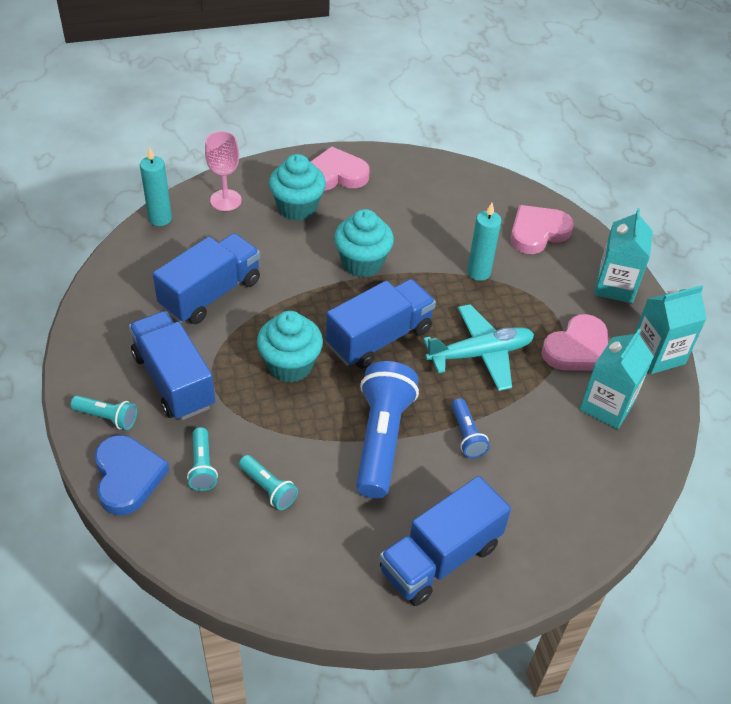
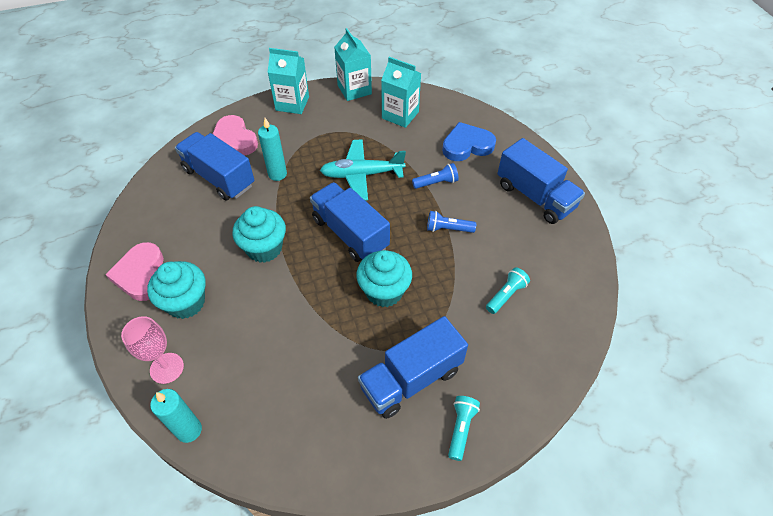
camera: 90 degrees left, 5 degrees up
(127, 477) = (519, 398): blue heart -> blue heart (467, 145)
(202, 466) = (496, 342): turquoise flashlight -> none
(211, 294) = (303, 363): blue truck -> blue truck (219, 177)
(382, 439) = (448, 229): blue flashlight -> blue flashlight, size x0.49
(480, 354) = (361, 175): turquoise plane -> turquoise plane turned 75 degrees counterclockwise
(577, 349) = (352, 125): pink heart -> none

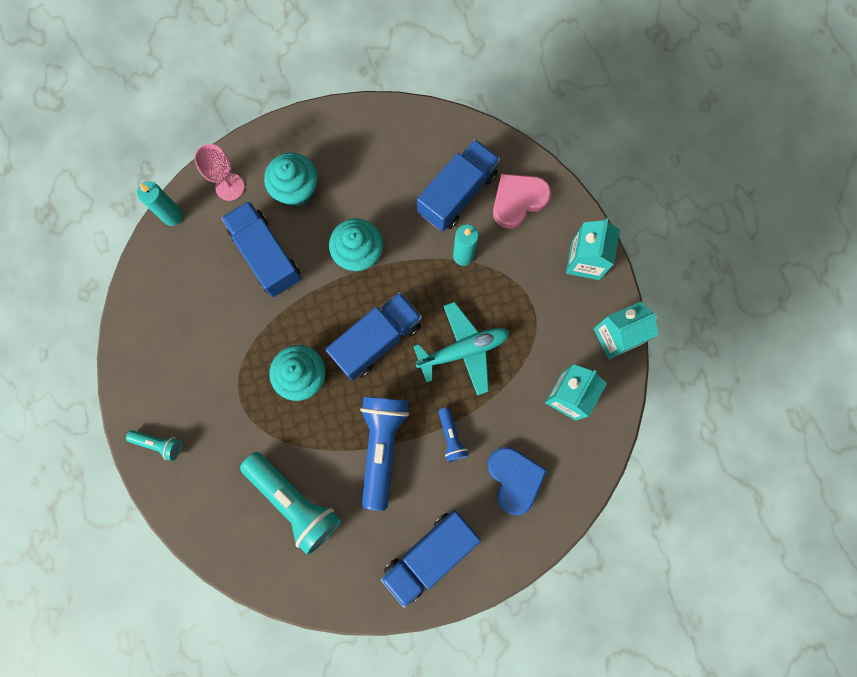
camera: 90 degrees right, 25 degrees up
(141, 274) = (329, 143): pink heart -> none
(361, 175) = (463, 350): turquoise plane -> turquoise plane turned 75 degrees clockwise
(411, 379) = (208, 401): blue truck -> blue truck (266, 255)
(448, 229) = (382, 446): blue flashlight -> blue flashlight, size x2.06
(506, 295) = (294, 502): turquoise flashlight -> turquoise flashlight, size x2.06

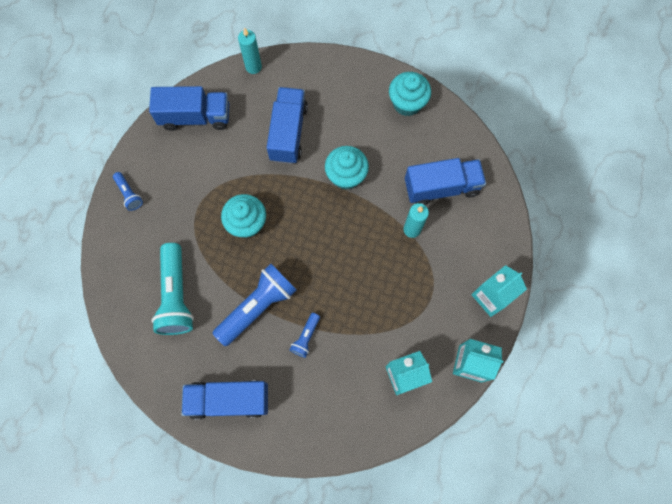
camera: 40 degrees right, 5 degrees down
(159, 444) = (129, 194): turquoise flashlight -> blue flashlight
(230, 187) = (302, 75): pink goblet -> none
(296, 190) = (341, 107): turquoise cupcake -> turquoise cupcake (407, 103)
(377, 340) = (311, 238): blue truck -> blue truck (195, 117)
(463, 350) = (361, 289): turquoise plane -> none
(514, 479) = (323, 398): blue heart -> none
(518, 200) = (478, 223): pink heart -> none

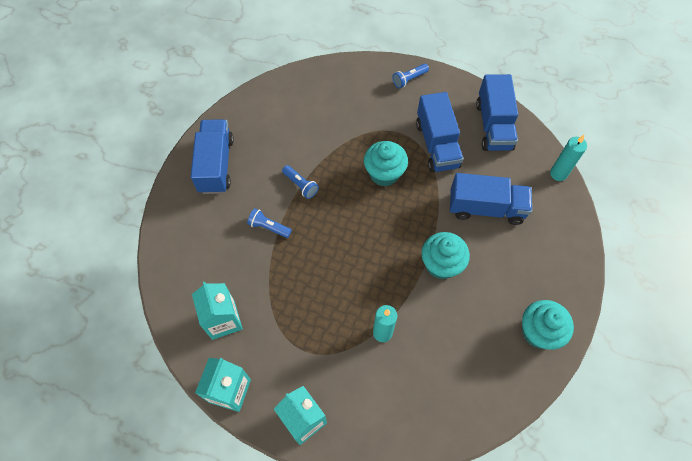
camera: 90 degrees right, 10 degrees down
(176, 295) = (313, 120): turquoise flashlight -> none
(258, 307) = (300, 185): blue flashlight -> blue flashlight, size x0.49
(441, 187) = (434, 368): blue truck -> blue truck (437, 145)

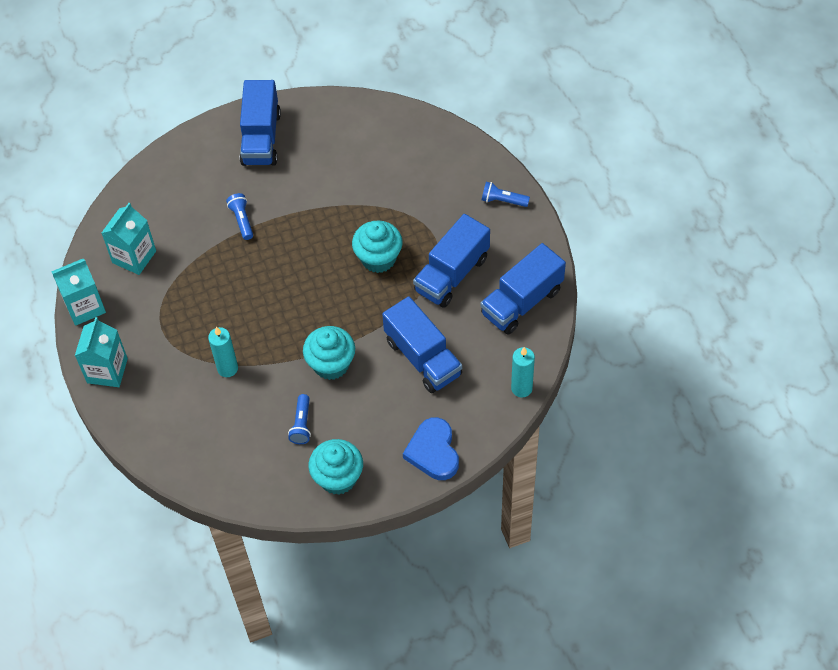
camera: 50 degrees right, 5 degrees down
(216, 165) = (261, 138): blue truck -> blue truck turned 135 degrees clockwise
(300, 185) = (303, 210): blue flashlight -> blue flashlight (301, 424)
(565, 258) = (433, 452): none -> blue heart

